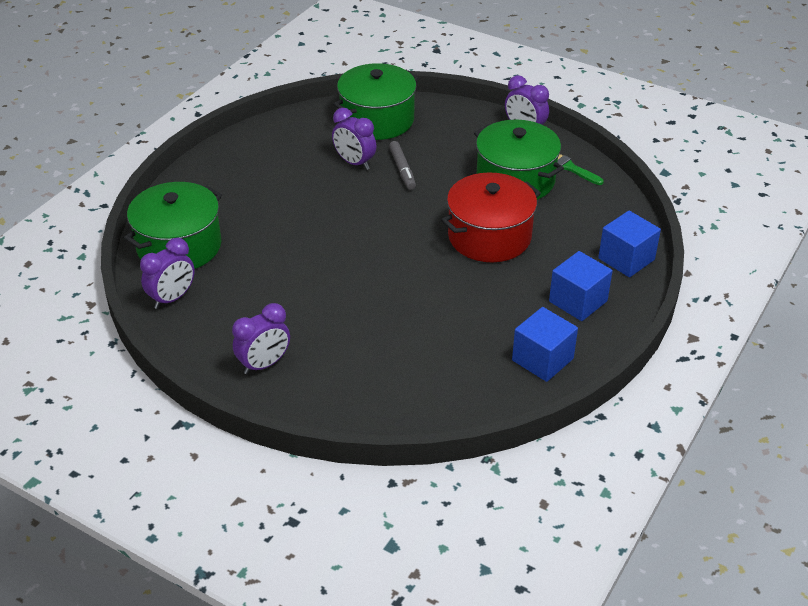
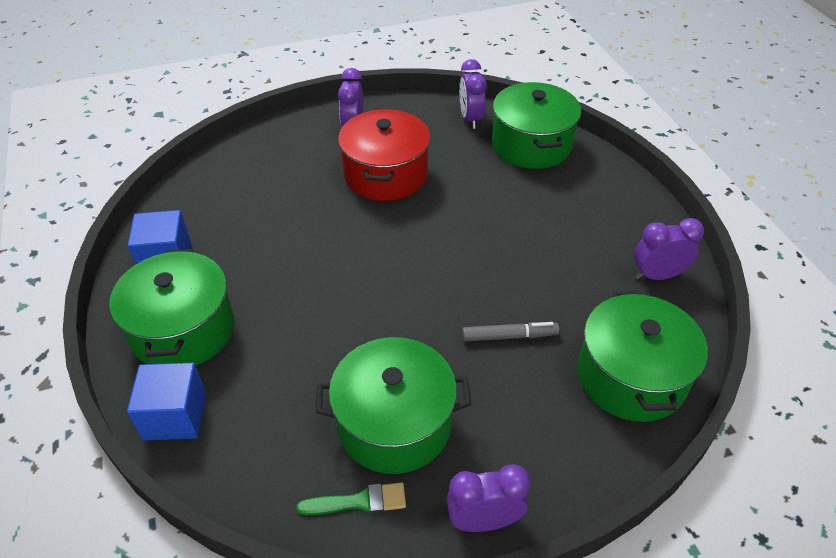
camera: 130 degrees right, 5 degrees up
(354, 163) = (556, 306): purple clock -> purple clock (657, 275)
(402, 169) = (509, 336): grey marker -> grey marker turned 150 degrees clockwise
(489, 236) = (334, 331): red pot -> red pot (385, 174)
(578, 301) = (183, 330): blue cube -> green pot

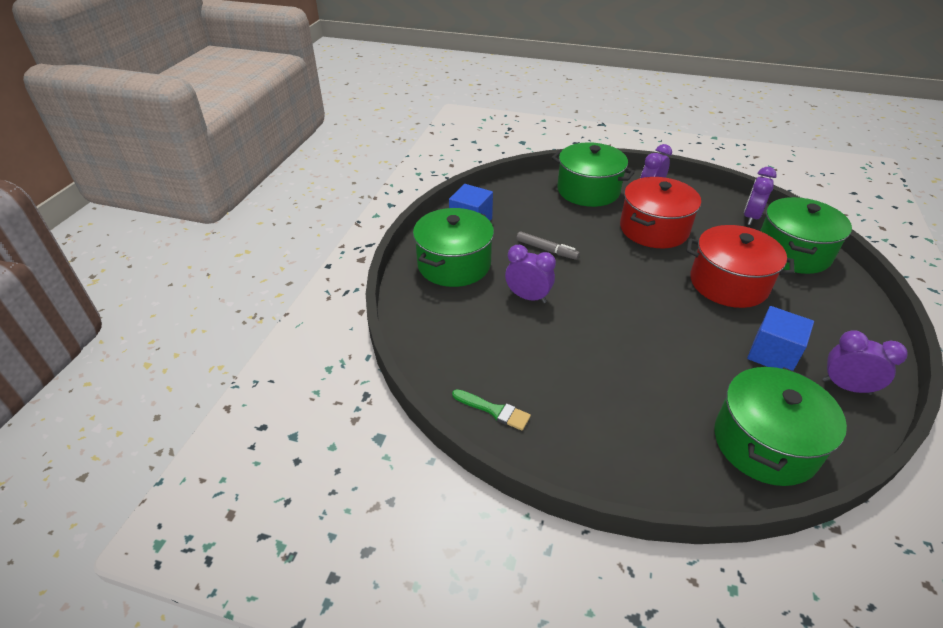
camera: 35 degrees right, 5 degrees down
(175, 416) = (418, 307): blue cube -> blue cube (772, 354)
(394, 423) = (550, 379): green pot -> green pot (588, 190)
(483, 520) = (571, 469): purple clock -> purple clock (528, 297)
(496, 209) = (728, 283): none -> red pot
(509, 336) = (677, 368): grey marker -> grey marker (546, 250)

